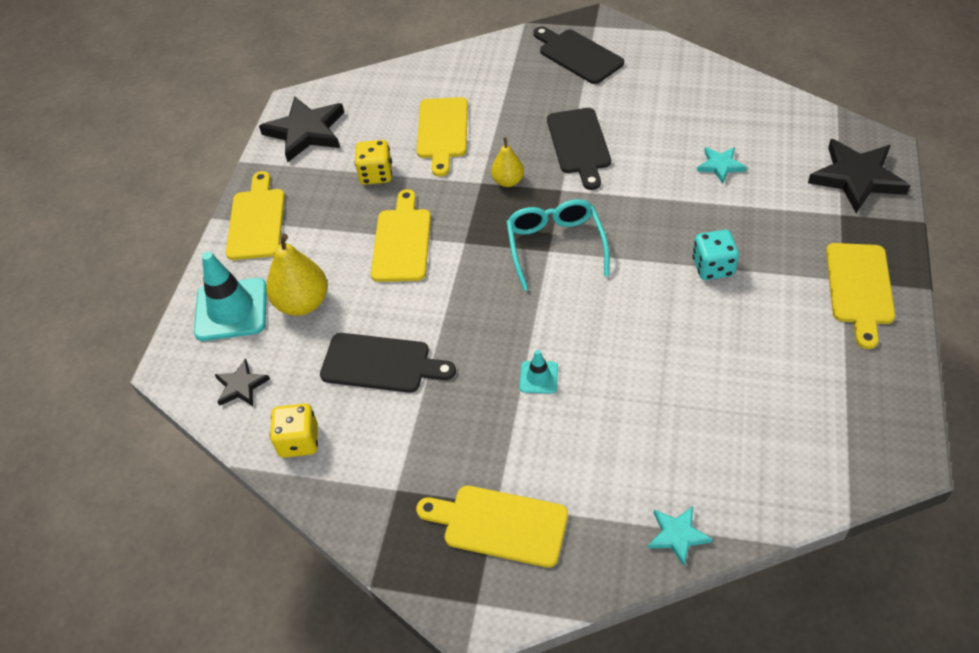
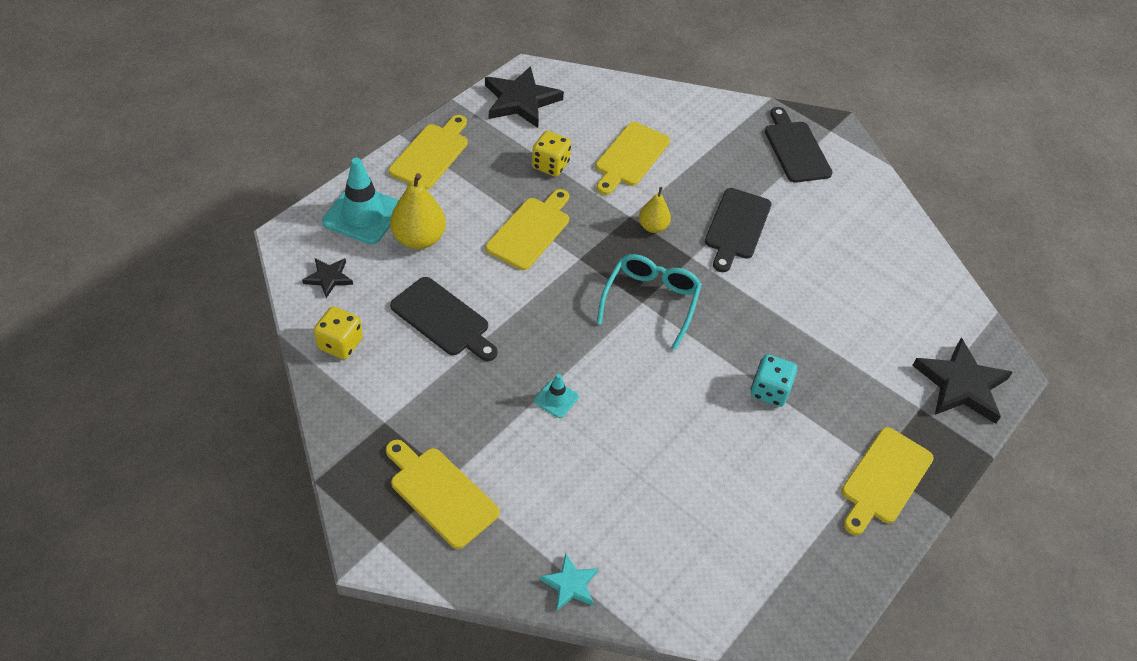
camera: 20 degrees right, 0 degrees up
(720, 166) = (845, 309): turquoise star -> none

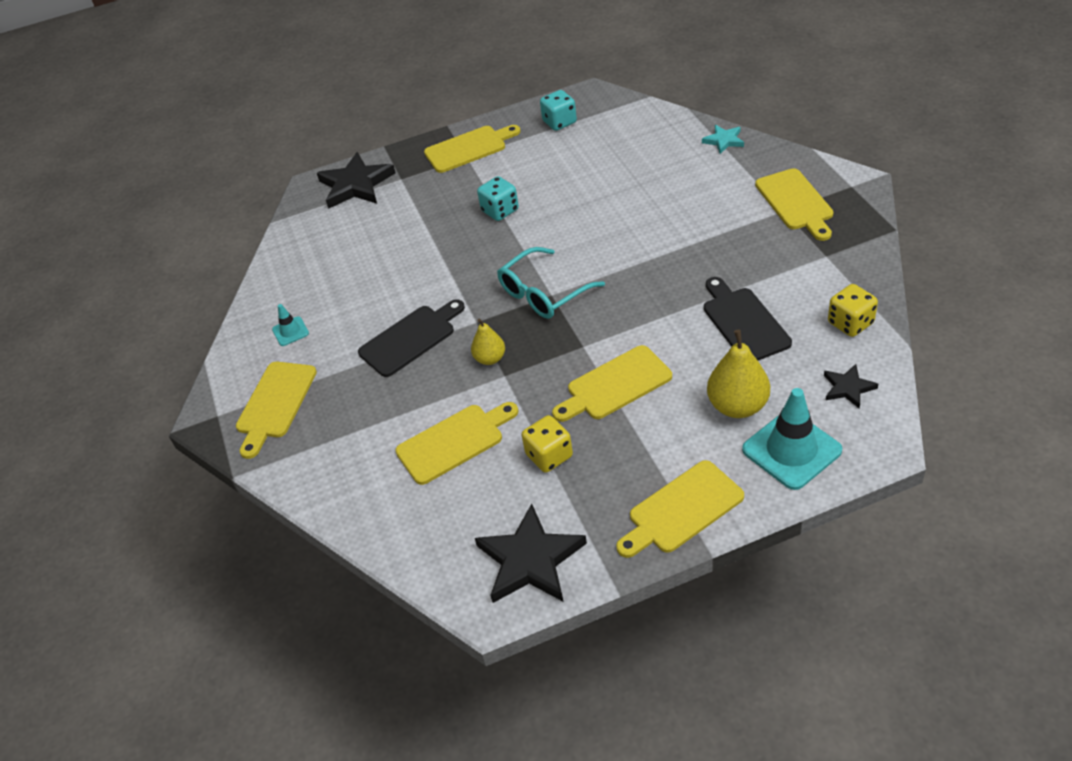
camera: 140 degrees left, 5 degrees down
(556, 399) = (673, 241): turquoise traffic cone -> turquoise traffic cone (290, 331)
(795, 149) = (275, 403): black cutting board -> yellow cutting board
(807, 561) = (559, 122): none -> turquoise dice

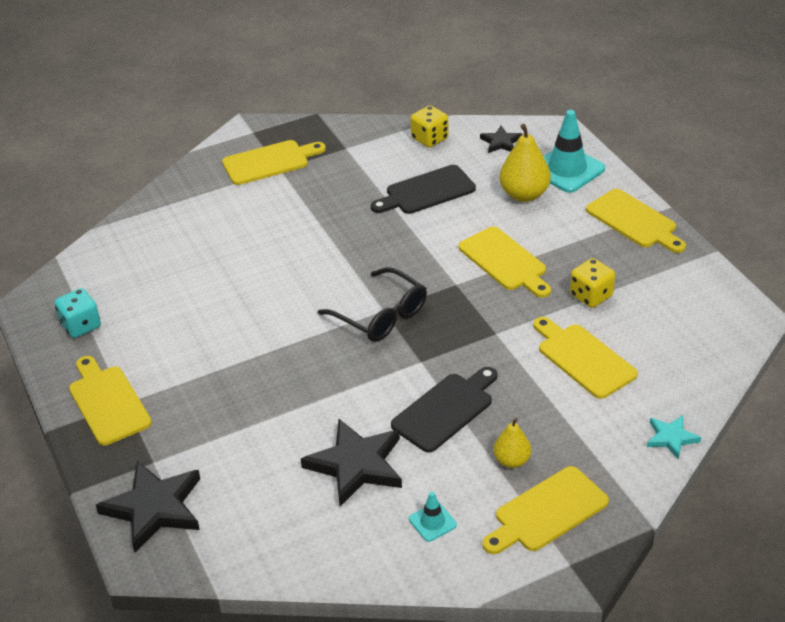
camera: 100 degrees left, 5 degrees down
(275, 403) = (547, 512): yellow cutting board -> yellow cutting board turned 135 degrees clockwise
(410, 339) = (445, 410): black cutting board -> black cutting board turned 90 degrees clockwise
(490, 358) = (474, 345): yellow pear -> yellow pear (512, 460)
(500, 211) = (240, 361): turquoise dice -> none
(530, 560) = (701, 298): black star -> black star (356, 465)
(543, 293) = (381, 315): turquoise glasses -> black glasses
(724, 140) = (159, 203): turquoise star -> turquoise star (671, 438)

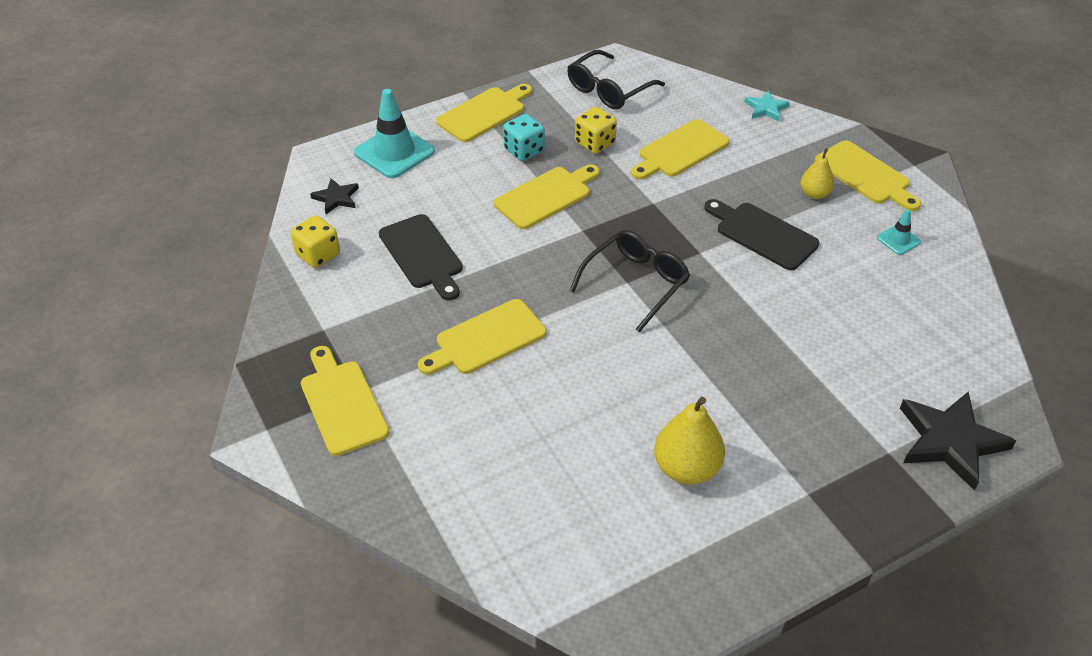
camera: 95 degrees left, 5 degrees up
(81, 325) = (683, 567): turquoise dice -> turquoise dice (524, 150)
(108, 402) = (811, 511): yellow cutting board -> yellow cutting board (486, 339)
(356, 465) = (847, 291): black star -> none
(524, 194) = (435, 182): yellow pear -> yellow pear (686, 468)
(689, 309) = (609, 90): none -> black glasses

